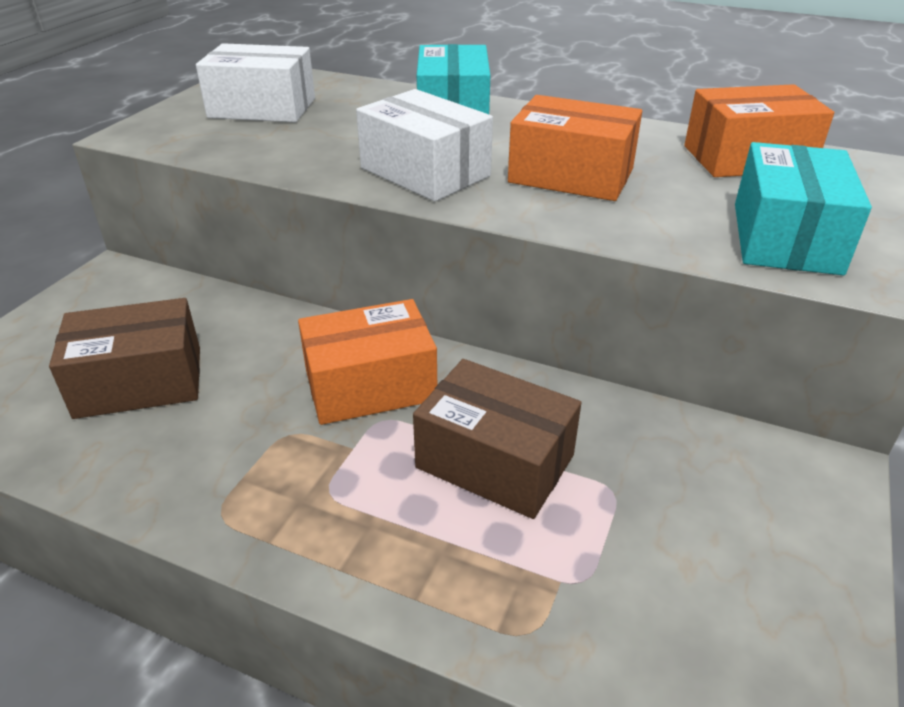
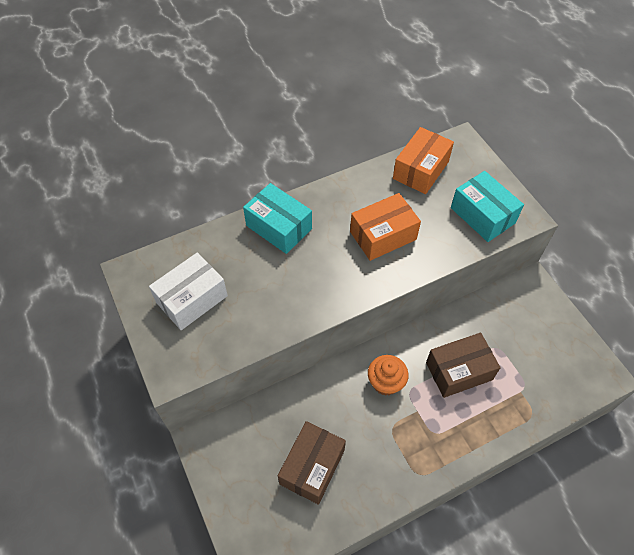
camera: 50 degrees left, 20 degrees up
(370, 385) = (385, 382): orange box -> orange cupcake
(425, 172) = (333, 281): white box -> none

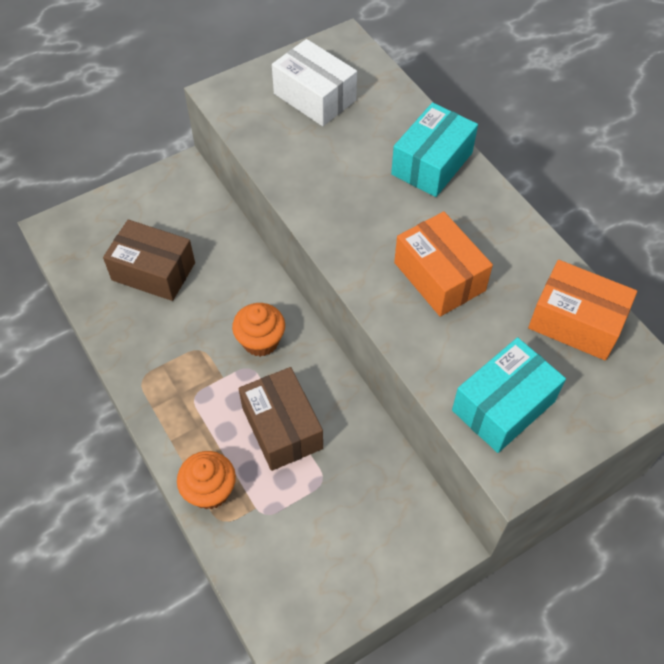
camera: 85 degrees right, 0 degrees up
(510, 422) = (210, 490): none -> orange cupcake

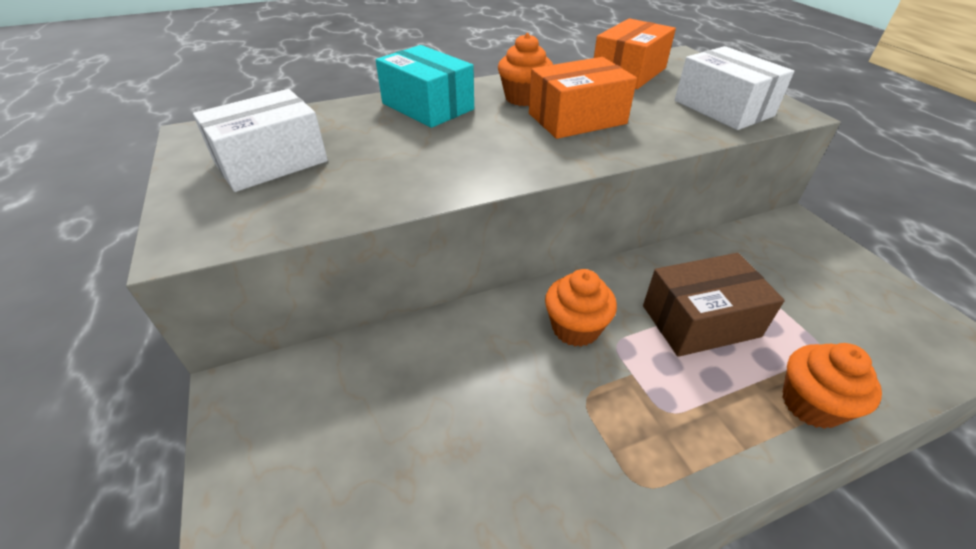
camera: 80 degrees left, 15 degrees down
(153, 271) = (427, 453): brown box -> none
(473, 231) = (523, 98): none -> orange cupcake
(503, 406) = (723, 108): turquoise box -> white box

